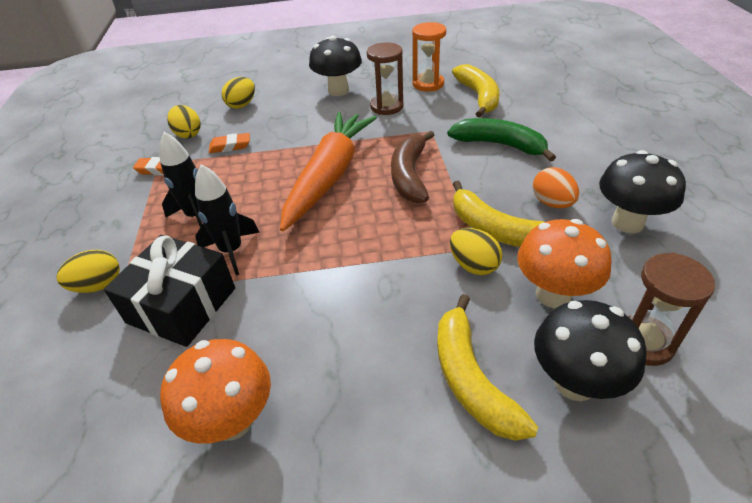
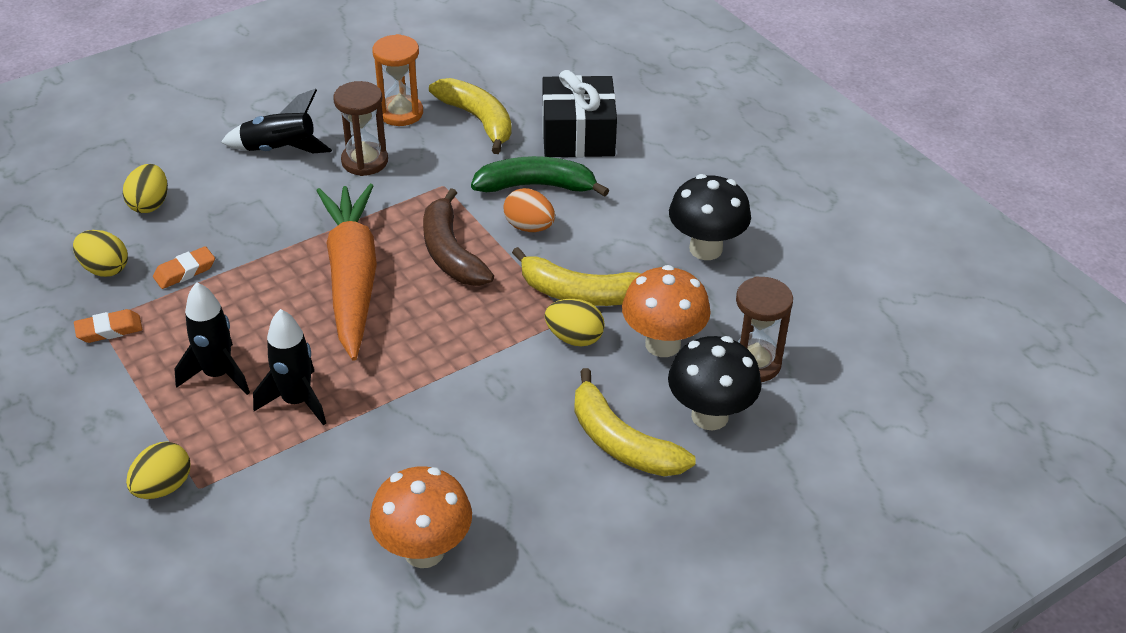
camera: 30 degrees left, 0 degrees up
(181, 305) = (285, 474): black gift -> black gift (578, 135)
(338, 91) = (280, 150): black mushroom -> black rocket
(552, 203) = (624, 246): orange egg -> orange egg (529, 227)

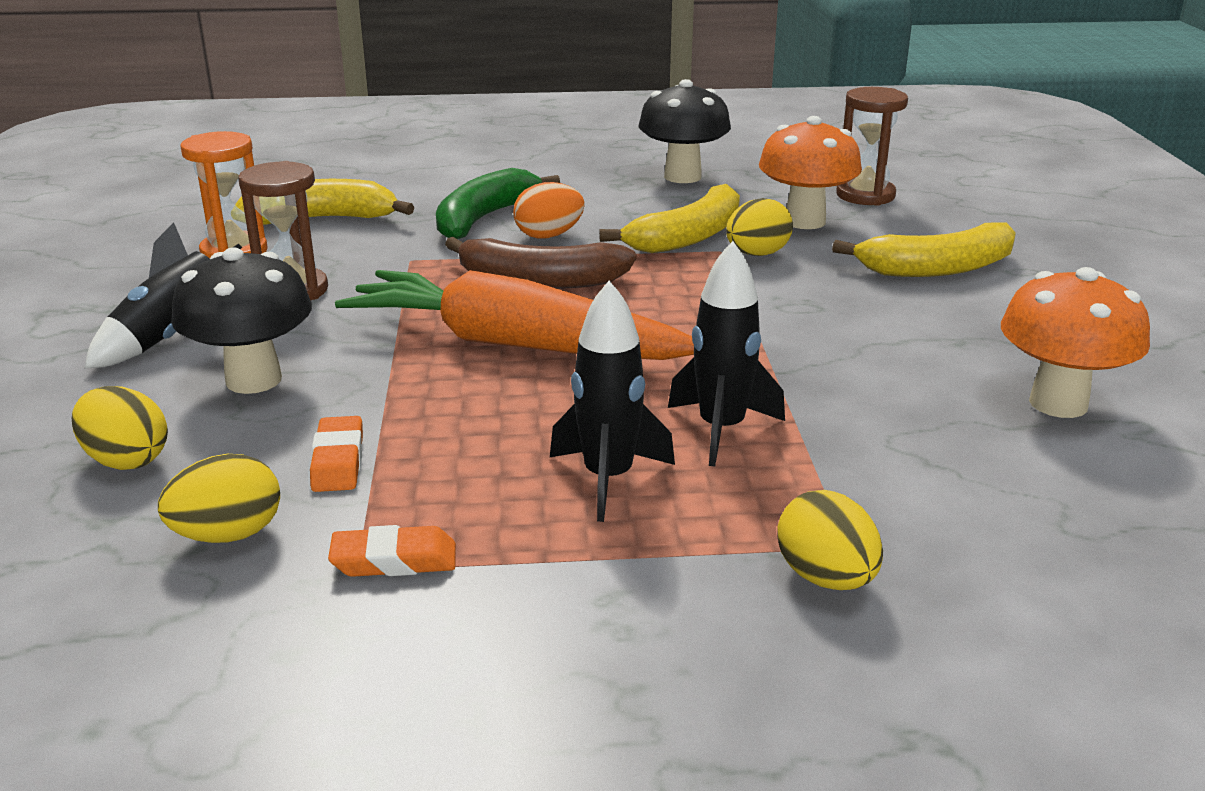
camera: 60 degrees left, 15 degrees down
(109, 330) = (394, 560): orange eraser -> orange eraser turned 75 degrees clockwise
(578, 135) = (429, 184): black gift -> none
(709, 416) = (925, 226): black mushroom -> black mushroom (254, 380)

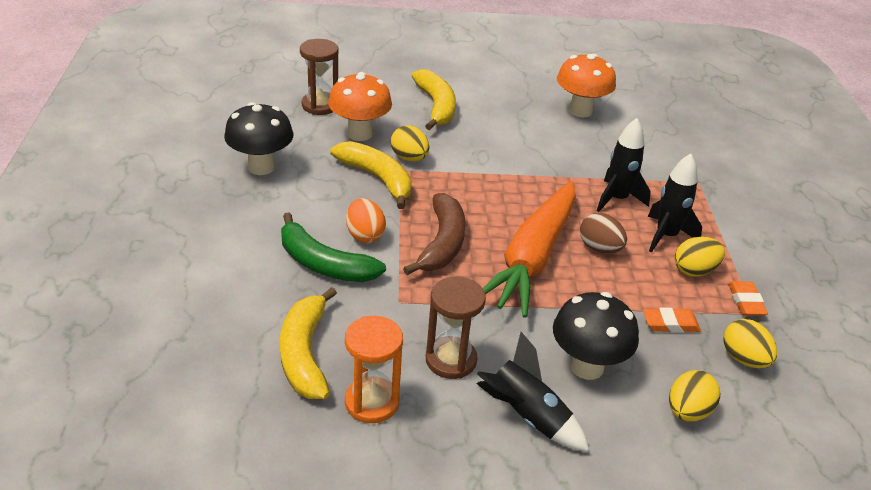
camera: 90 degrees left, 10 degrees up
(552, 403) = (599, 248): none -> brown egg
(826, 578) = (721, 190): yellow egg -> yellow egg (694, 271)

